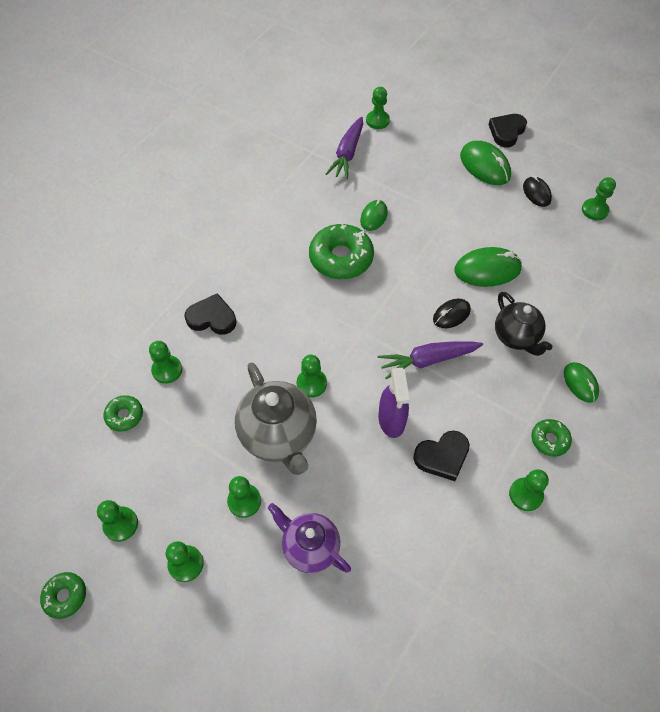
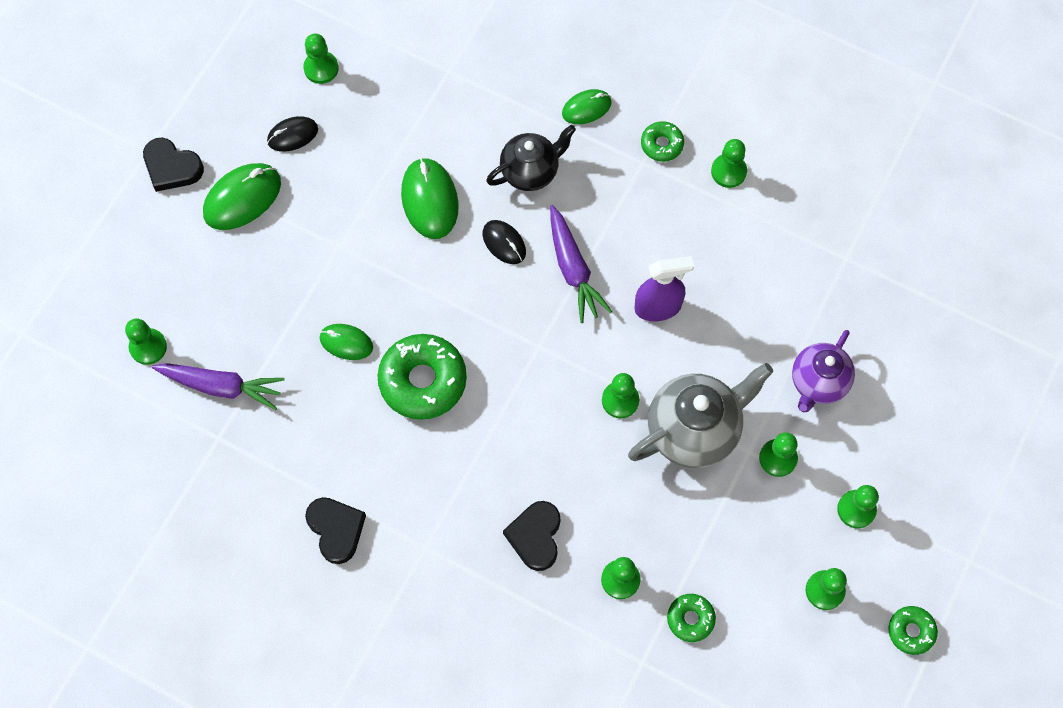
camera: 95 degrees left, 10 degrees up
(442, 457) = (696, 253): black heart -> black heart (336, 529)

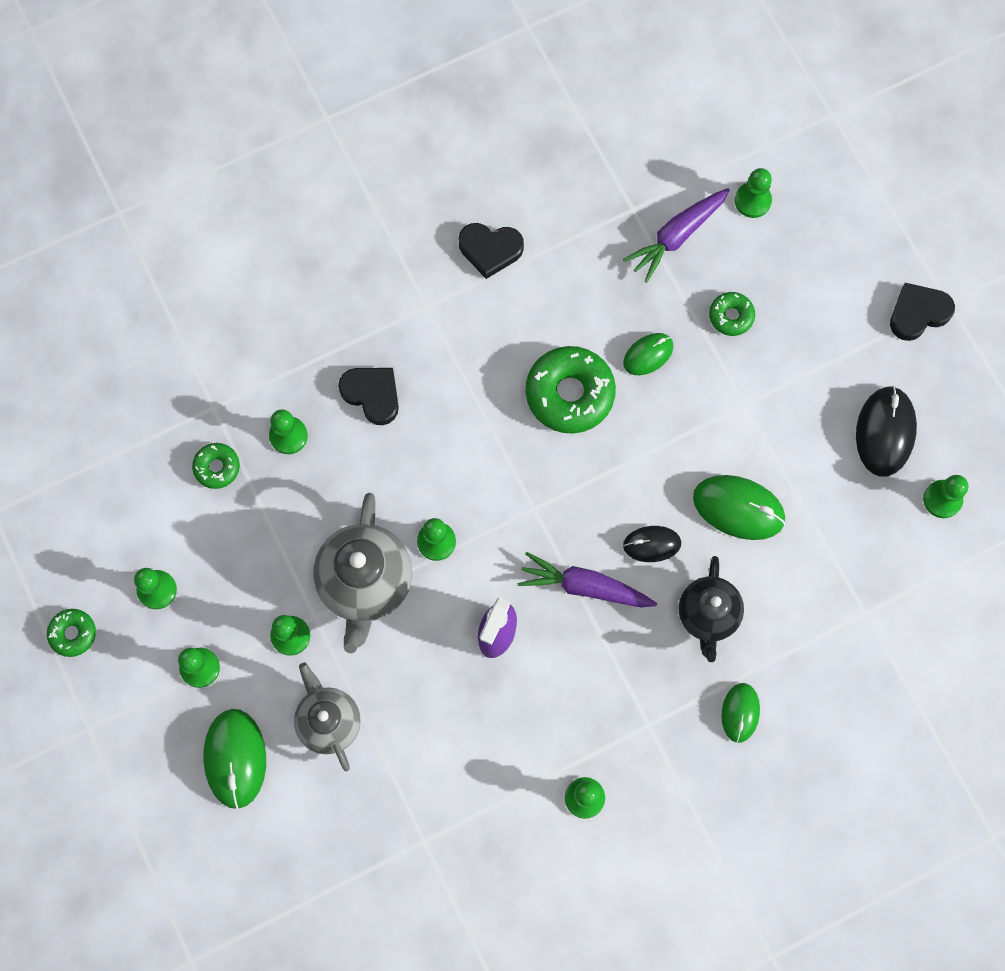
camera: 125 degrees right, 5 degrees up
(242, 198) = (847, 353): green mouse -> green mouse (235, 758)
(292, 135) = (885, 432): black mouse -> black mouse, size x1.64
(662, 144) = (654, 756): green donut -> green donut (731, 316)
(818, 383) = (329, 722): purple teapot -> grey teapot

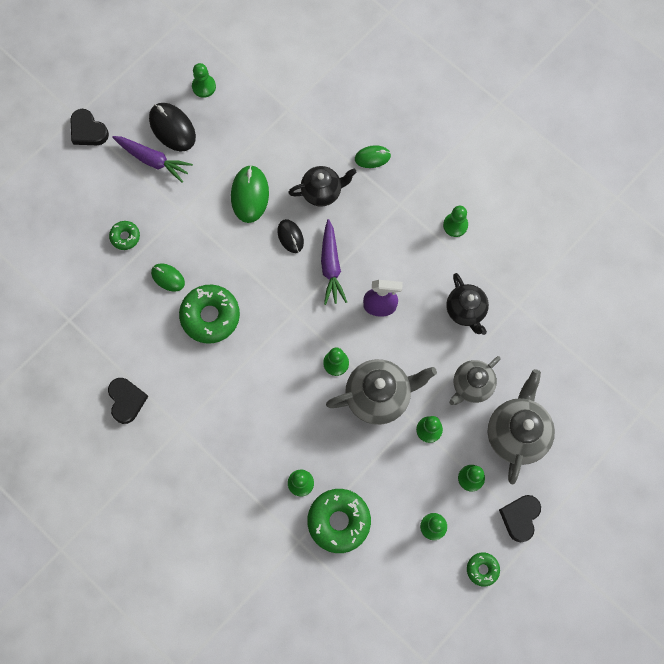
camera: 110 degrees left, 0 degrees up
(217, 467) = (339, 521): green donut -> green donut, size x1.93
(235, 758) = (516, 433): green mouse -> grey teapot
(372, 395) = (253, 439): black heart -> black heart (520, 517)
(443, 759) = (465, 311): none -> black teapot
(677, 236) = (79, 286): purple carrot -> purple carrot (152, 160)
(752, 201) = (40, 248): green pawn -> none
(885, 432) = (172, 128): black mouse -> black mouse turned 60 degrees clockwise

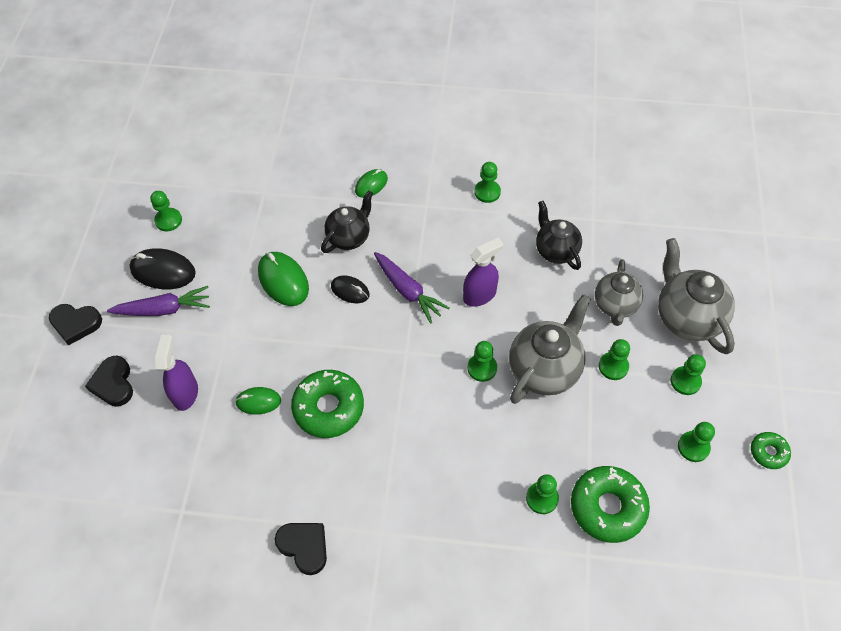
camera: 35 degrees left, 15 degrees down
(125, 237) = (185, 393): green donut -> purple spray bottle
(465, 311) = (555, 250): black teapot -> black teapot turned 150 degrees counterclockwise
(520, 517) = (756, 384): black heart -> black heart (113, 383)

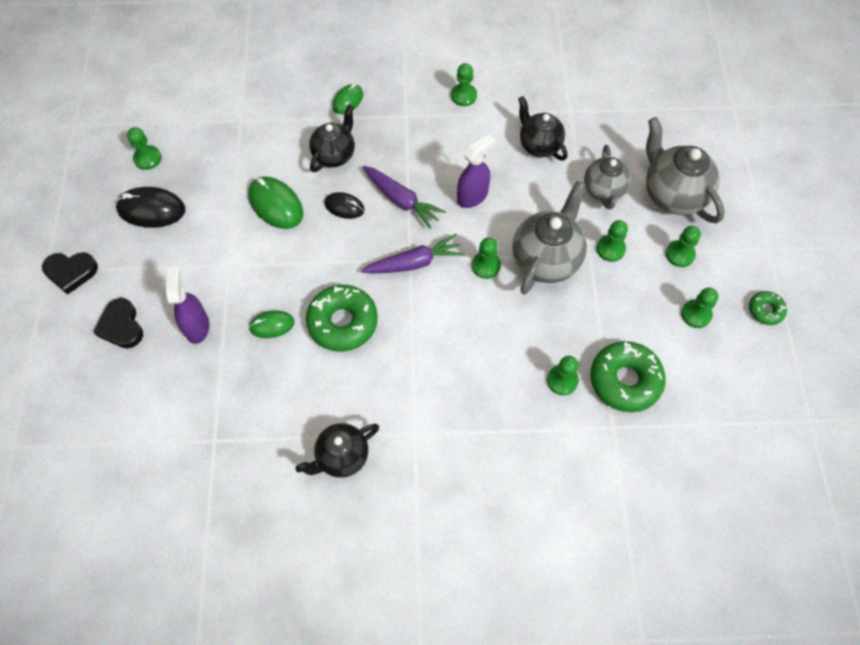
camera: 10 degrees left, 5 degrees up
(163, 309) = (159, 247): purple carrot -> purple carrot (414, 263)
(304, 547) = (342, 457): black heart -> black teapot

